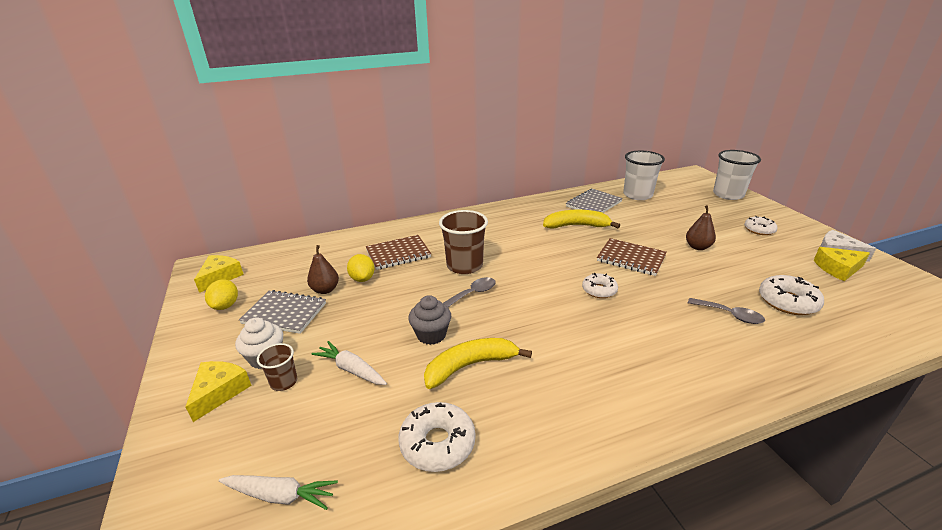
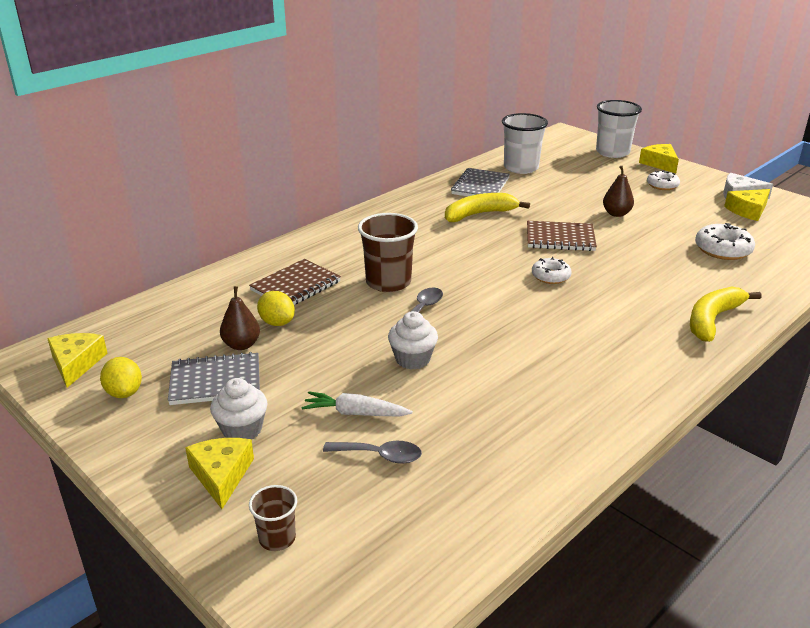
camera: 25 degrees left, 0 degrees up
(280, 495) = (388, 533): white carrot -> none
(284, 382) = (289, 445): brown cup -> brown cup (277, 538)
(431, 335) = (412, 359): grey cupcake -> white cupcake
(437, 443) = (502, 447): white donut -> none
(470, 366) = (478, 376): yellow banana -> yellow banana (712, 320)
(730, 315) = (682, 272): grey spoon -> grey spoon (380, 455)
(768, 211) = (660, 163): none -> yellow cheese

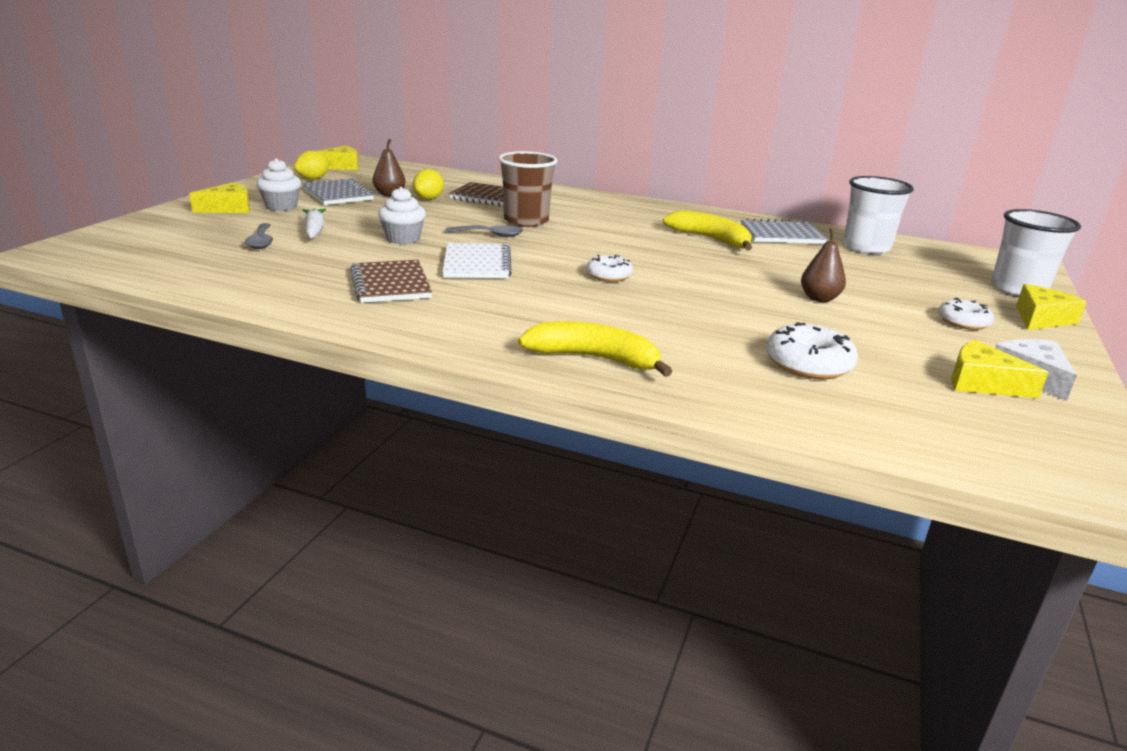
camera: 65 degrees right, 5 degrees down
(277, 538) = (163, 227): brown cup -> none
(503, 330) = (477, 264): none -> white notebook
(560, 238) = (706, 275): brown notebook -> brown notebook (390, 284)

